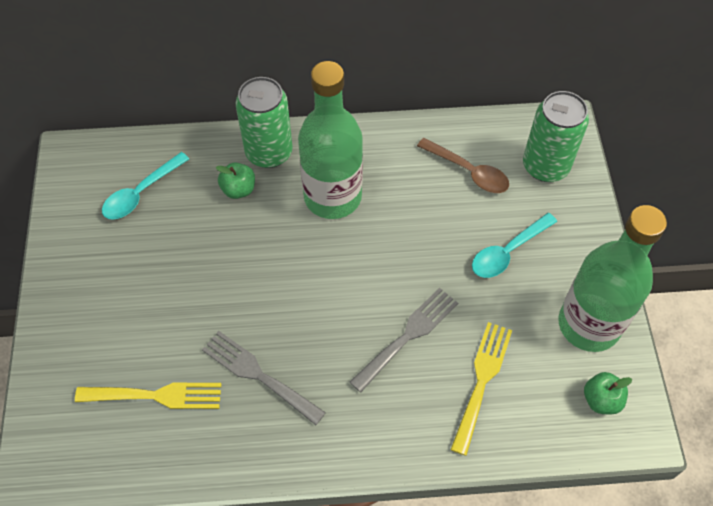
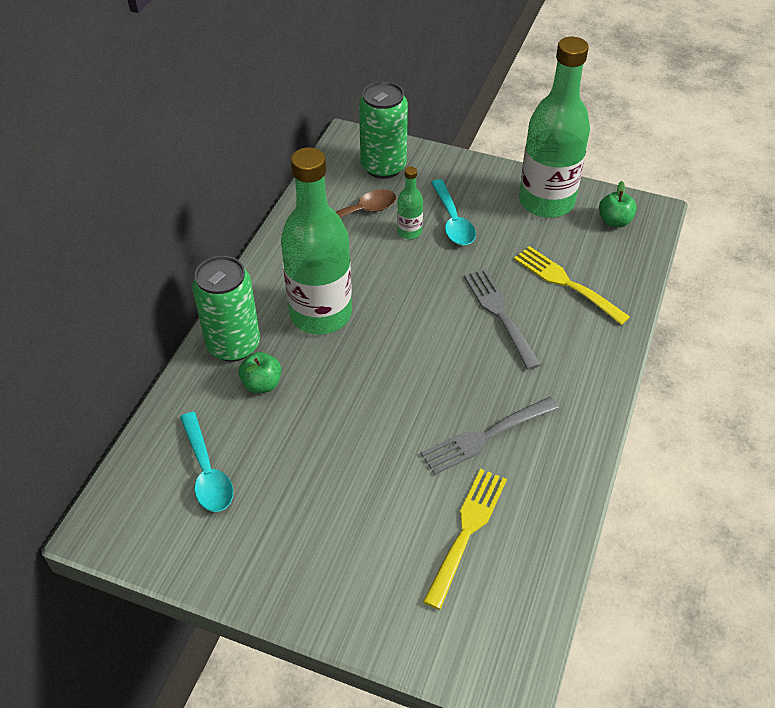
camera: 65 degrees left, 10 degrees down
(471, 222) = (409, 232): none -> green bottle

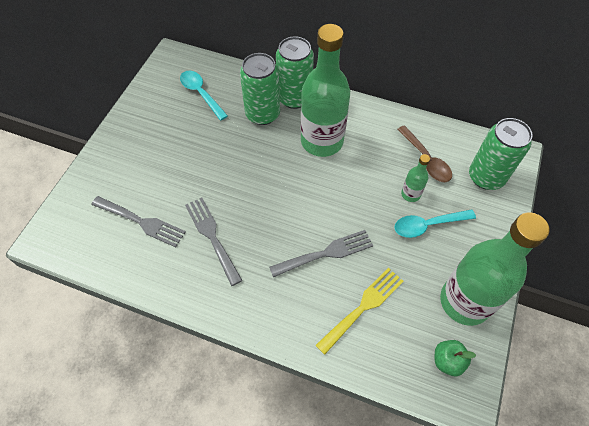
camera: 90 degrees right, 10 degrees up
(207, 471) = (201, 94): turquoise spoon -> turquoise spoon turned 75 degrees clockwise
(262, 384) = (262, 114): green apple -> green can
(467, 530) = (142, 222): yellow fork -> grey fork

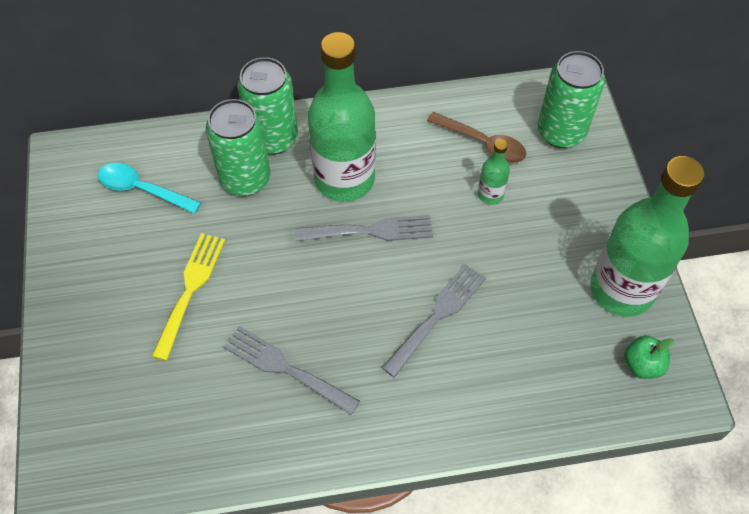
camera: 30 degrees left, 0 degrees up
(142, 222) = (180, 398): grey fork -> grey fork (370, 231)
(363, 307) = (518, 355): yellow fork -> yellow fork (190, 289)
(428, 225) = (531, 221): turquoise spoon -> none

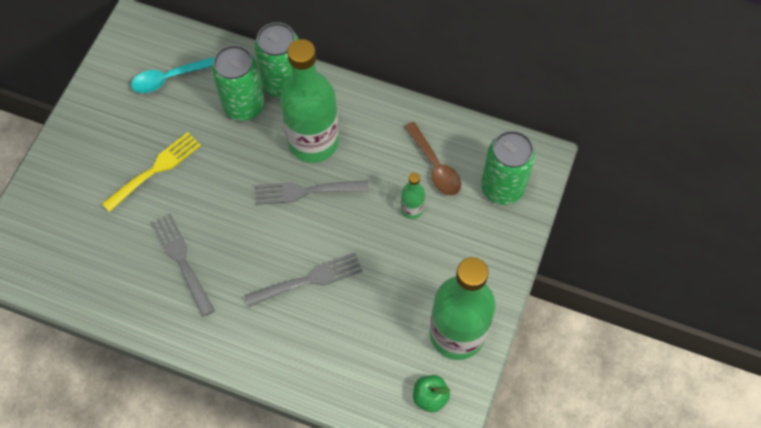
camera: 30 degrees right, 5 degrees up
(143, 189) = (169, 78): turquoise spoon -> turquoise spoon turned 75 degrees counterclockwise
(370, 231) = (305, 191): grey fork -> grey fork turned 150 degrees clockwise

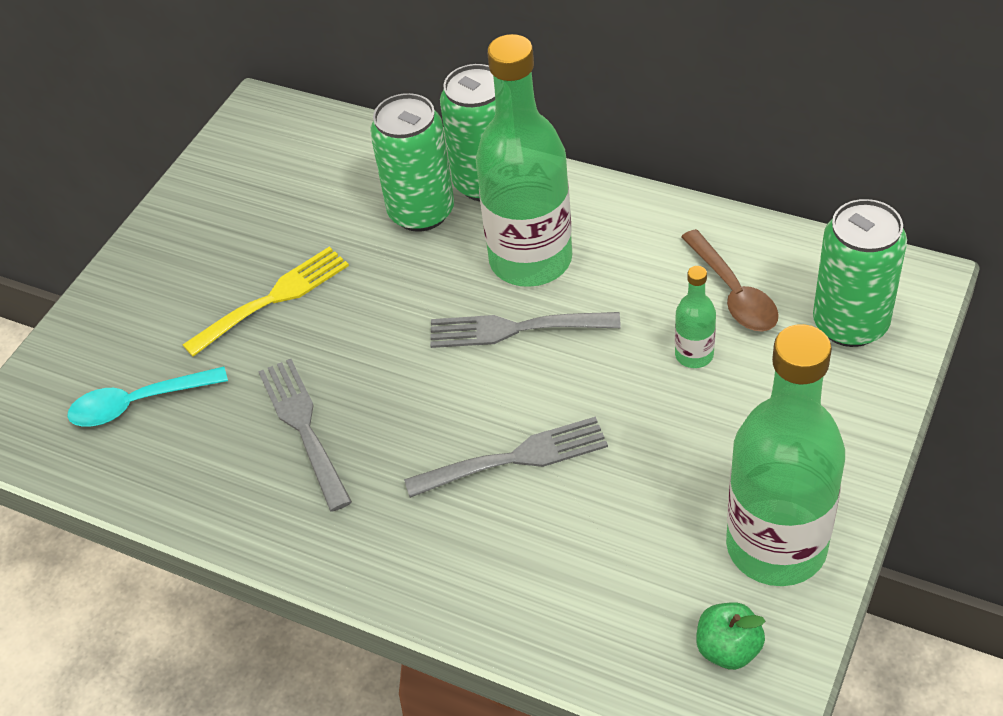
camera: 10 degrees right, 15 degrees down
(169, 78) = (308, 177): turquoise spoon -> turquoise spoon (139, 403)

